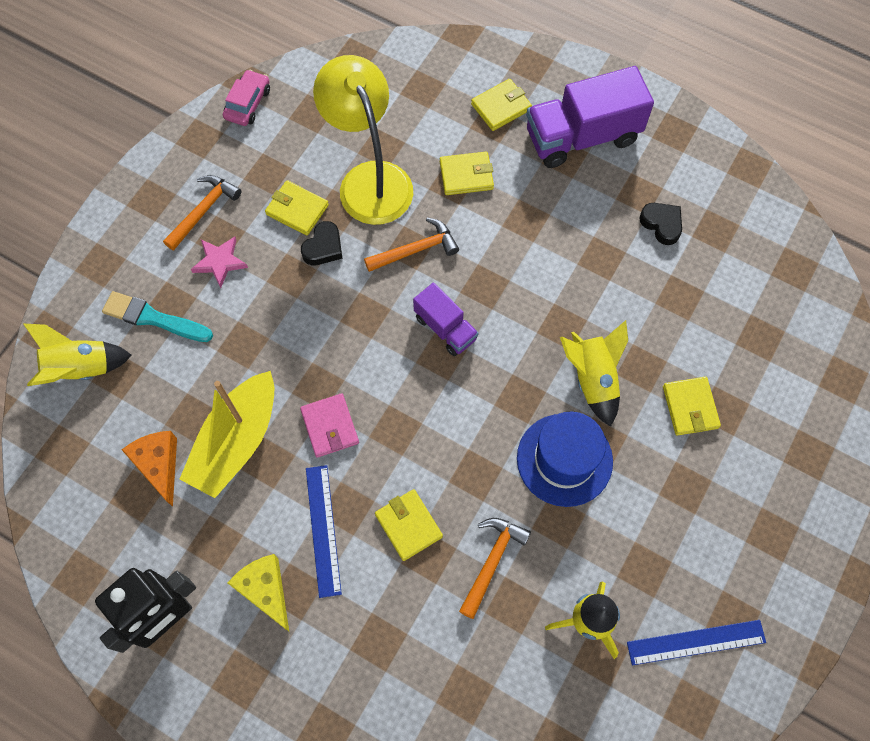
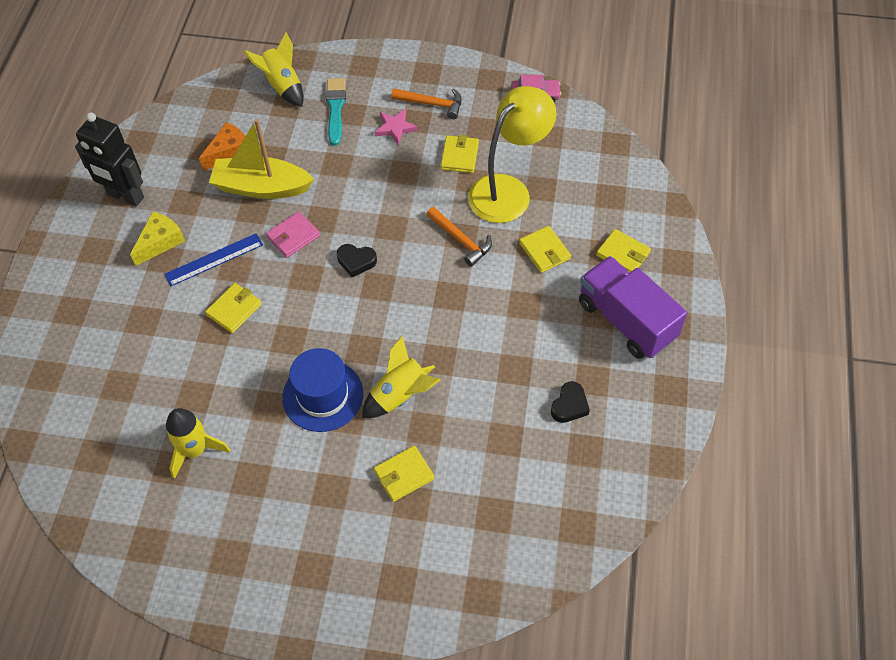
camera: 70 degrees right, 10 degrees down
(323, 247) = (435, 183): black heart -> black heart (356, 261)
(445, 328) = (402, 281): purple truck -> none
(492, 561) = (224, 371): orange hammer -> none
(696, 642) = (202, 533): blue ruler -> none

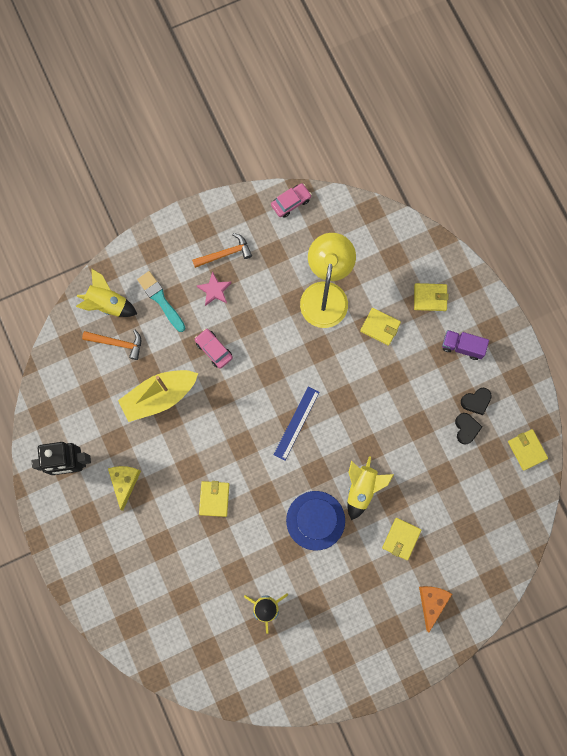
camera: 35 degrees left, 20 degrees up
(214, 259) = (171, 472): blue ruler -> blue ruler (296, 423)
(229, 152) = (114, 383): orange cheese -> orange cheese (431, 602)
(293, 236) = (210, 421): pink wallet -> none
(351, 177) = (214, 350): none -> pink car
(356, 261) = (266, 413): black heart -> black heart (476, 401)
(459, 156) = (274, 286): yellow wallet -> yellow wallet (527, 450)
(461, 240) = (322, 353): orange hammer -> orange hammer (117, 343)
(626, 320) = (462, 347): purple truck -> purple truck, size x0.55

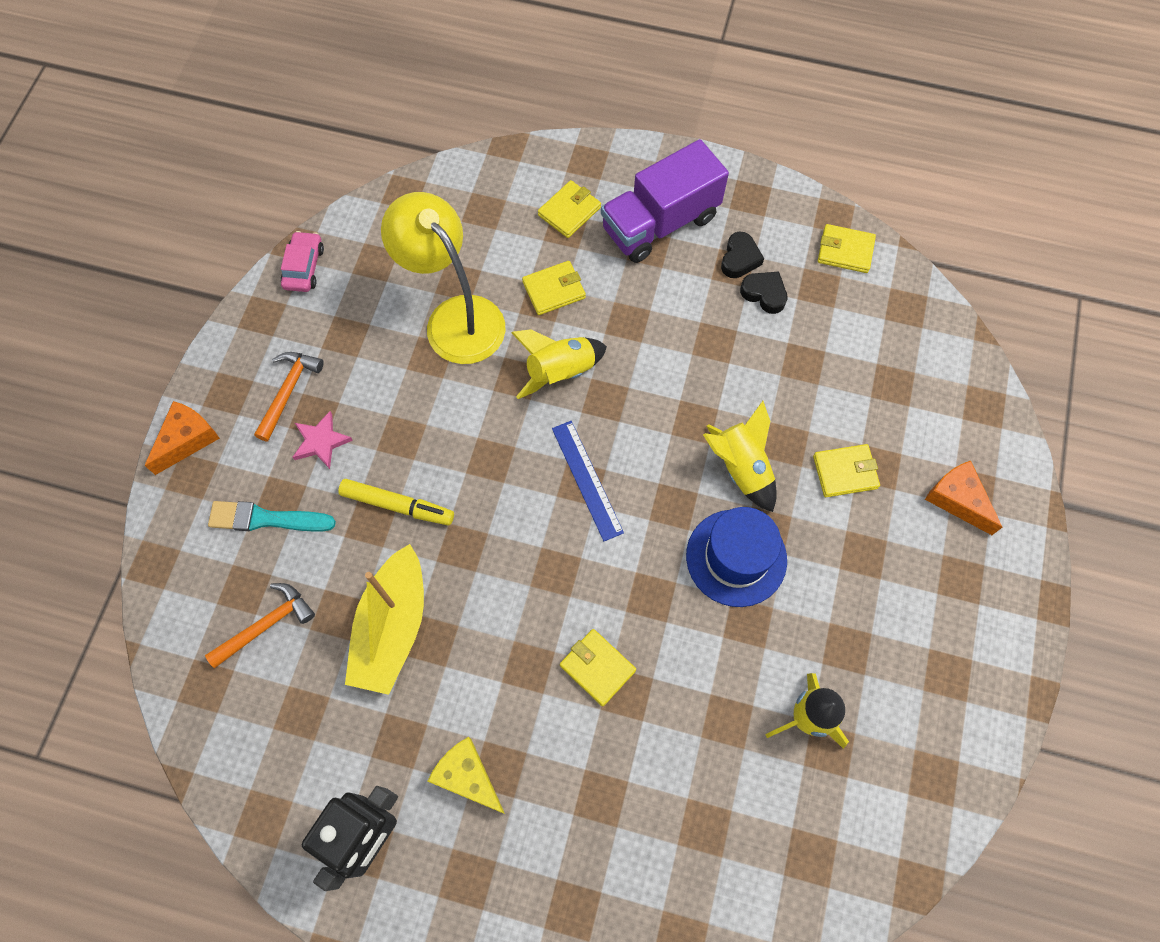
camera: 50 degrees left, 10 degrees down
(108, 304) = (201, 593): yellow rocket -> yellow rocket (560, 372)
(166, 232) = (187, 440): none -> orange cheese
(214, 350) = (397, 505): pink car -> yellow marker
(401, 539) = (845, 472): yellow wallet -> yellow wallet turned 75 degrees counterclockwise
(462, 347) = (660, 223): purple truck -> purple truck, size x1.81

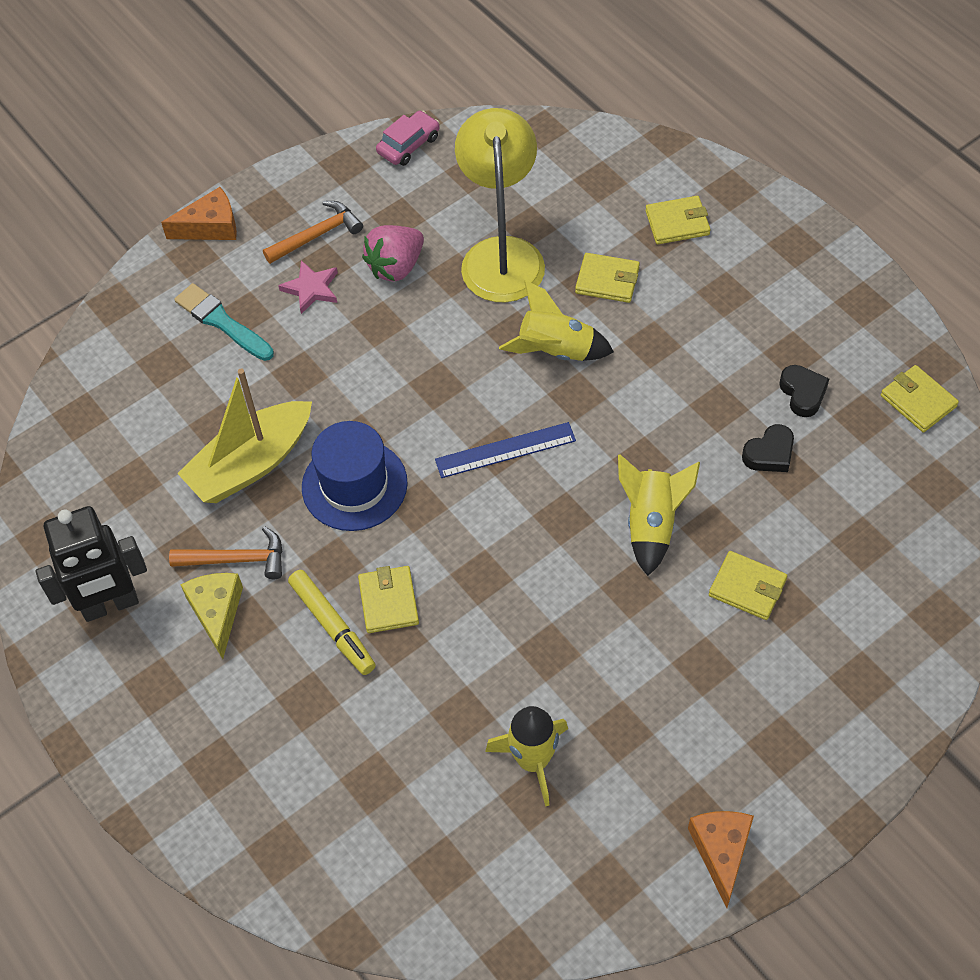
camera: 40 degrees right, 10 degrees down
(266, 624) = (159, 400): orange hammer -> orange hammer (237, 559)
(377, 379) = (396, 266): none -> pink strawberry
(397, 505) = (331, 373): yellow marker -> yellow marker (332, 626)
(587, 480) = (505, 450): blue ruler -> blue ruler turned 60 degrees clockwise
(660, 223) = (754, 278): purple truck -> none
(736, 557) = (583, 593): blue hat -> blue hat (354, 485)
(739, 259) = (805, 350): black heart -> black heart (769, 453)
(957, 500) = (838, 678): orange cheese -> orange cheese (721, 852)

